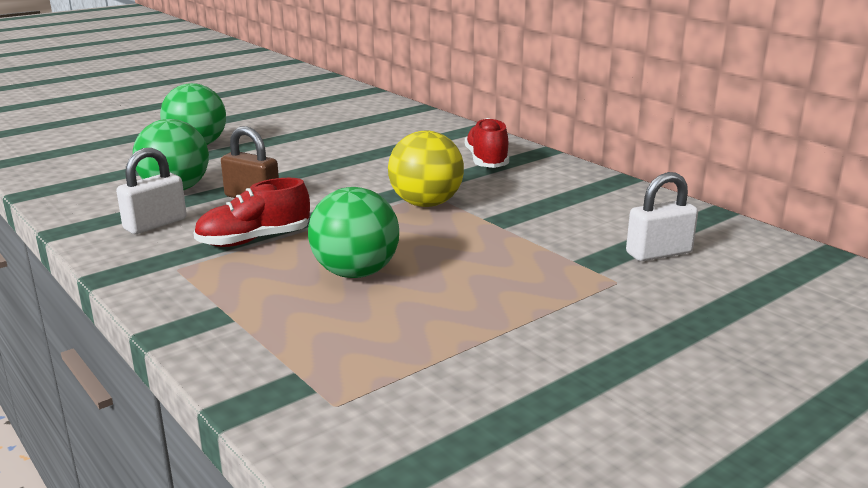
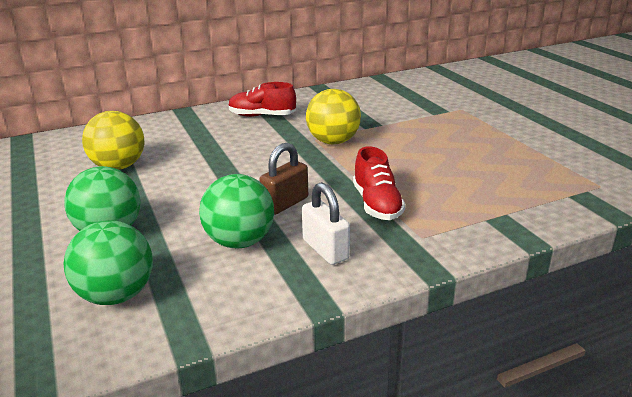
camera: 75 degrees left, 5 degrees up
(323, 127) = (119, 166): none -> yellow ball
(355, 273) = (441, 171): green ball -> green ball (116, 295)
(658, 253) = (429, 96): white padlock -> none

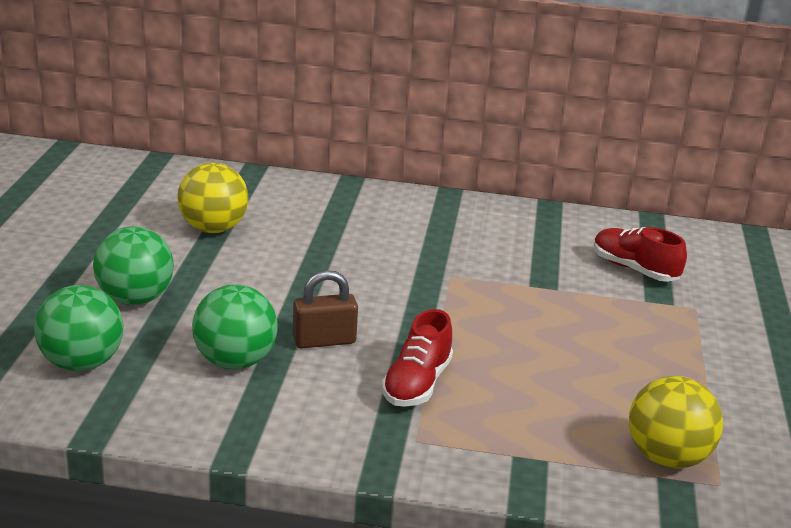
camera: 30 degrees right, 0 degrees up
(262, 116) = (428, 221): red shoe -> red shoe (634, 269)
(325, 250) = (303, 407): white padlock -> none
(333, 141) = (468, 288): yellow ball -> yellow ball (667, 457)

